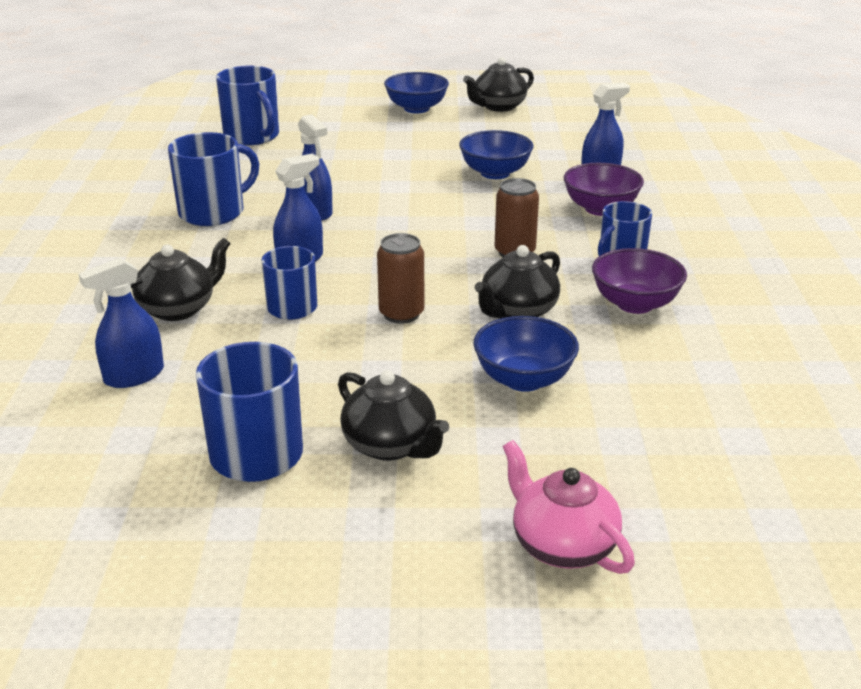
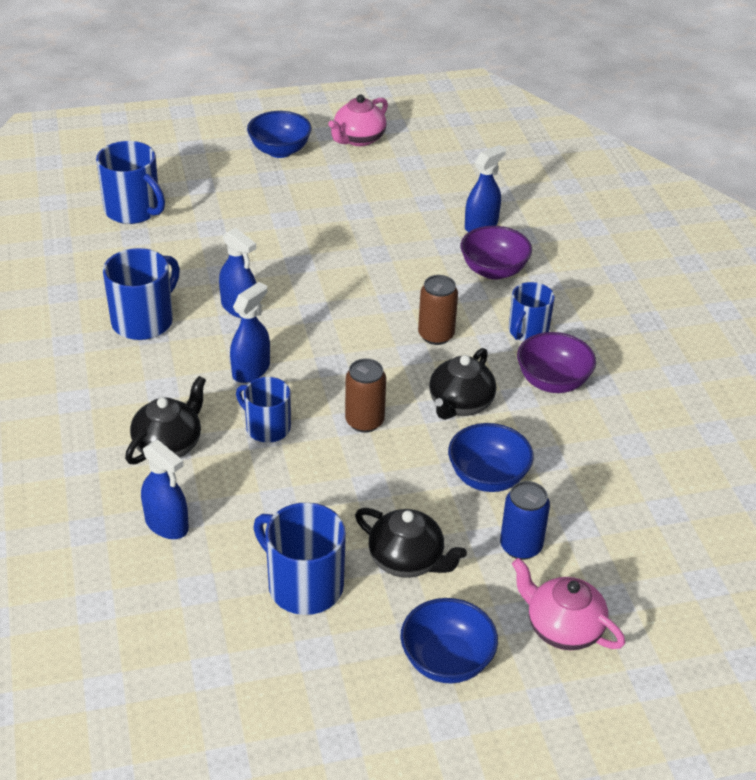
camera: 15 degrees left, 10 degrees up
(134, 376) = (167, 524): blue spray bottle -> blue spray bottle turned 90 degrees counterclockwise
(495, 173) = (386, 235): blue bowl -> blue bowl (446, 661)
(498, 106) = (358, 139): black teapot -> pink teapot
(538, 451) = (521, 546): none -> blue can

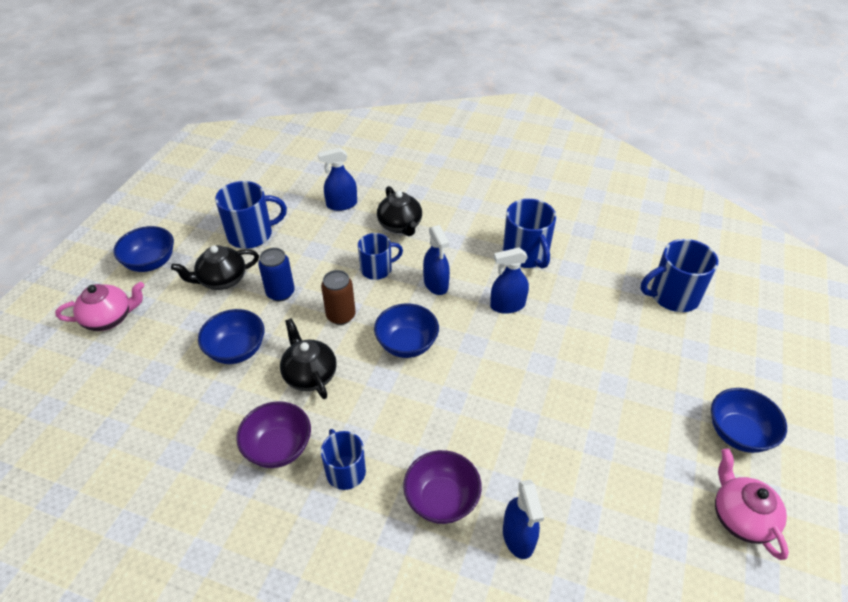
camera: 125 degrees right, 5 degrees up
(357, 355) = (407, 344): none -> blue bowl
(436, 335) = (391, 403): brown can -> none
(521, 546) = (174, 334): blue can -> blue can (280, 293)

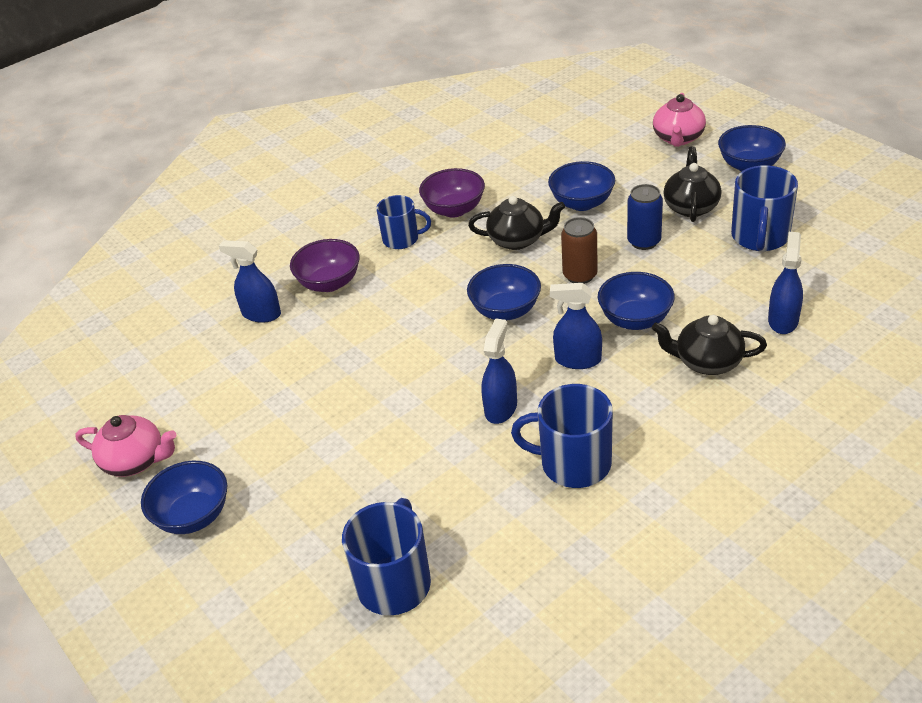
camera: 125 degrees right, 5 degrees down
(377, 269) = (635, 319): blue mug -> blue bowl

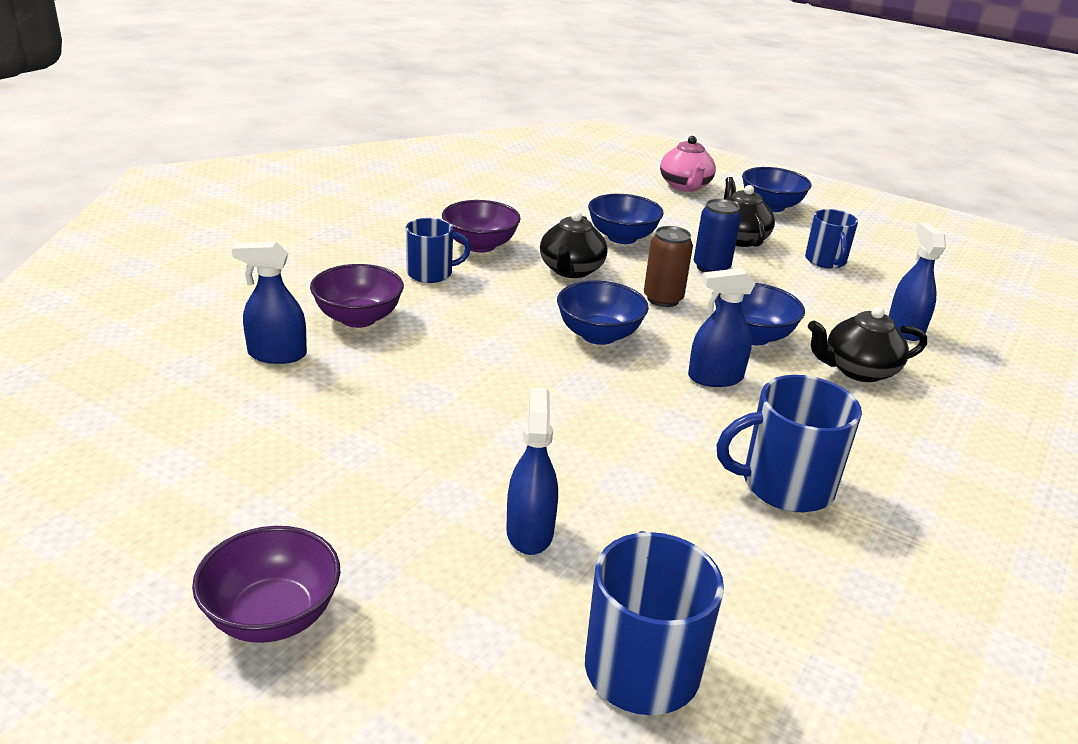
camera: 25 degrees left, 10 degrees down
(135, 461) = (142, 549): pink teapot -> none
(193, 516) = (272, 616): blue bowl -> purple bowl
(501, 408) = (656, 434): blue spray bottle -> blue spray bottle (529, 532)
(517, 240) = (571, 270): black teapot -> black teapot turned 120 degrees clockwise
(760, 237) = (825, 261): blue mug -> blue mug, size x0.66

